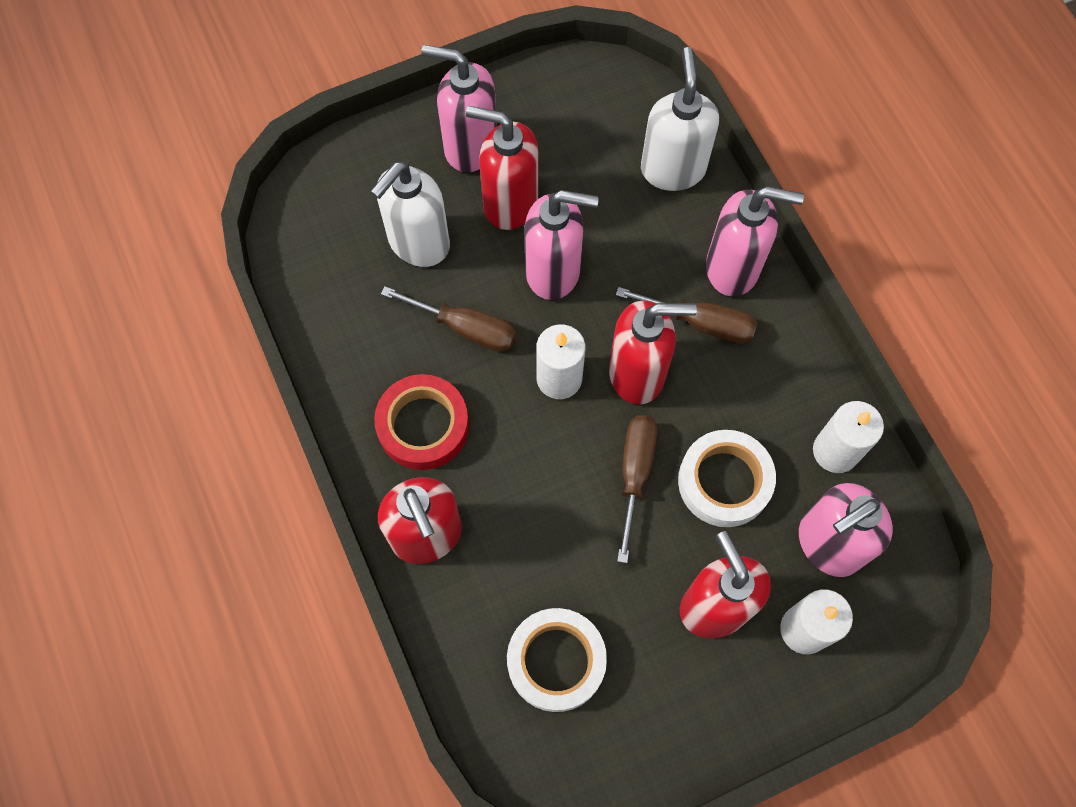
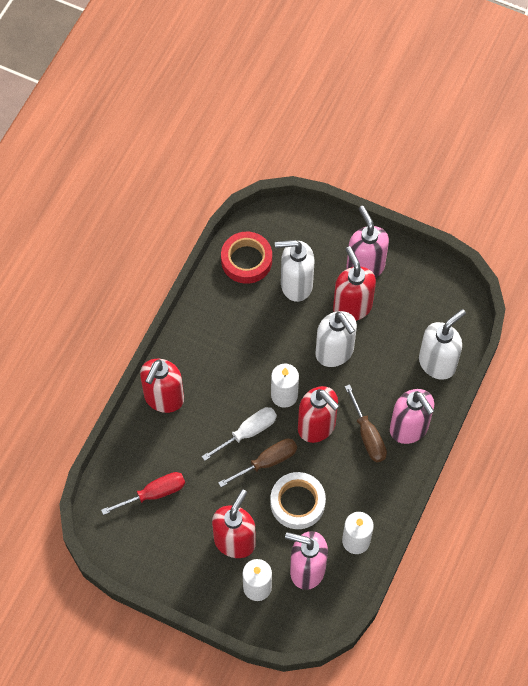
camera: 50 degrees right, 5 degrees down
(423, 426) = (211, 357): red tape -> red tape (246, 260)
(465, 328) = (272, 337): brown screwdriver -> none
(553, 271) = (334, 352): pink soap dispenser -> white soap dispenser
(556, 661) = (154, 493): white tape -> red screwdriver
(572, 465) = (248, 432): none -> white screwdriver

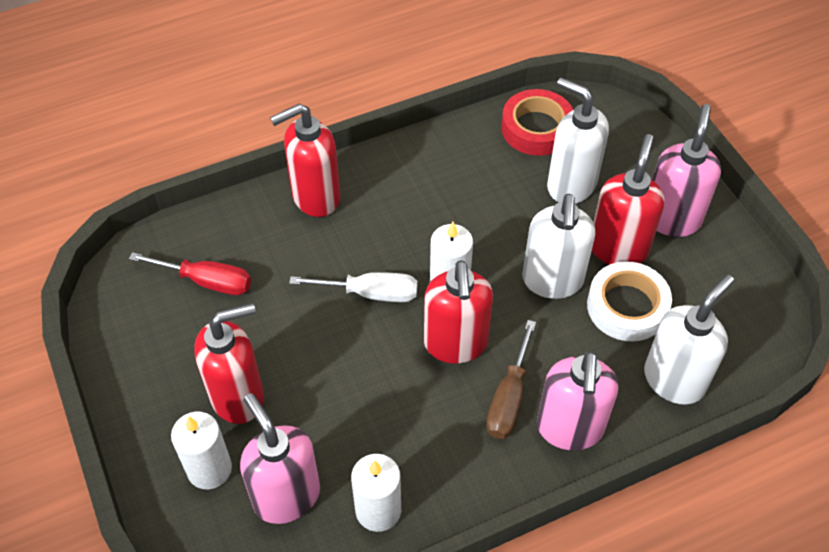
camera: 40 degrees right, 10 degrees down
(267, 462) = (360, 339): brown screwdriver -> none
(297, 503) = (351, 410): white tape -> white tape (627, 306)
(437, 363) = (674, 380): white soap dispenser -> white soap dispenser turned 45 degrees counterclockwise

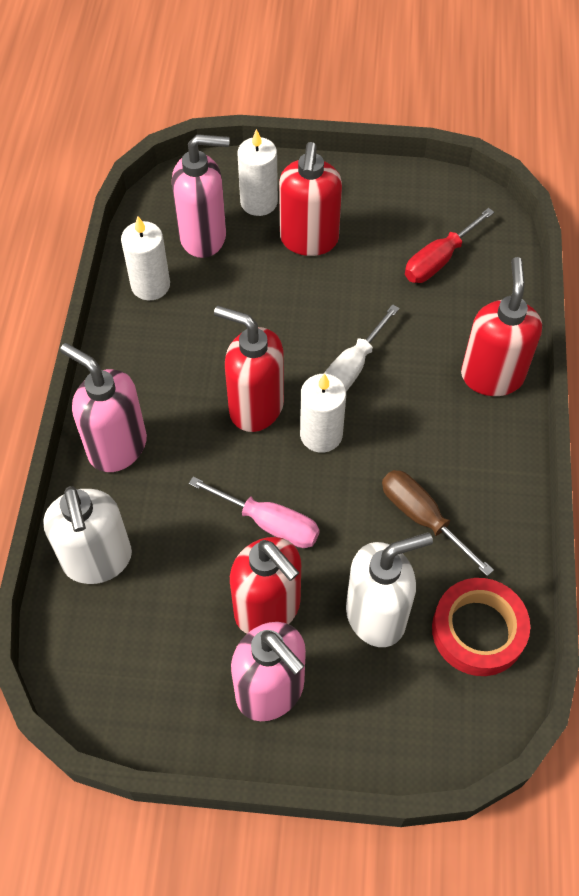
camera: 120 degrees right, 5 degrees up
(509, 398) = (176, 418): brown screwdriver -> brown screwdriver (422, 517)
(552, 281) = (269, 523): white soap dispenser -> pink screwdriver
(627, 306) = (197, 571): white tape -> none

